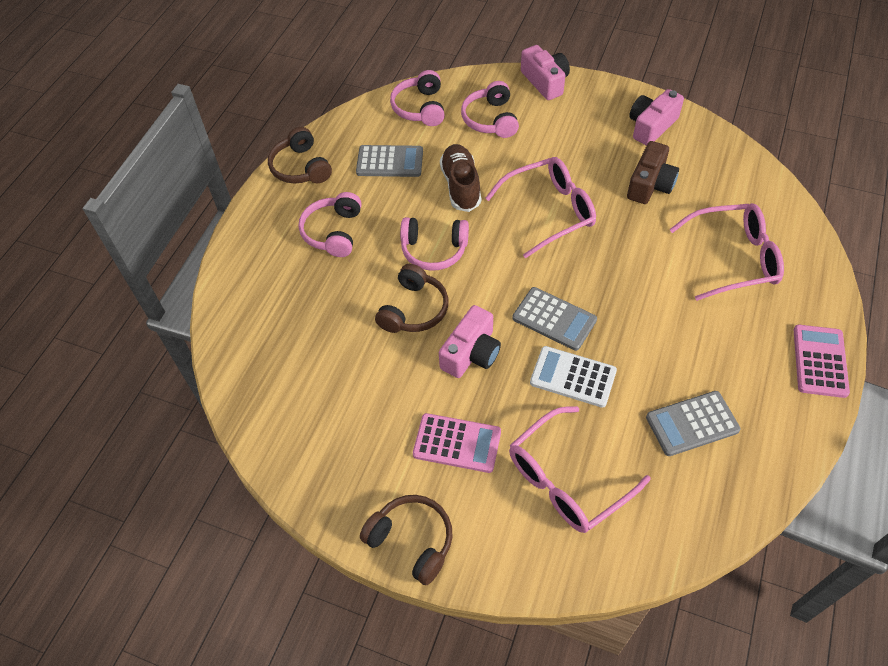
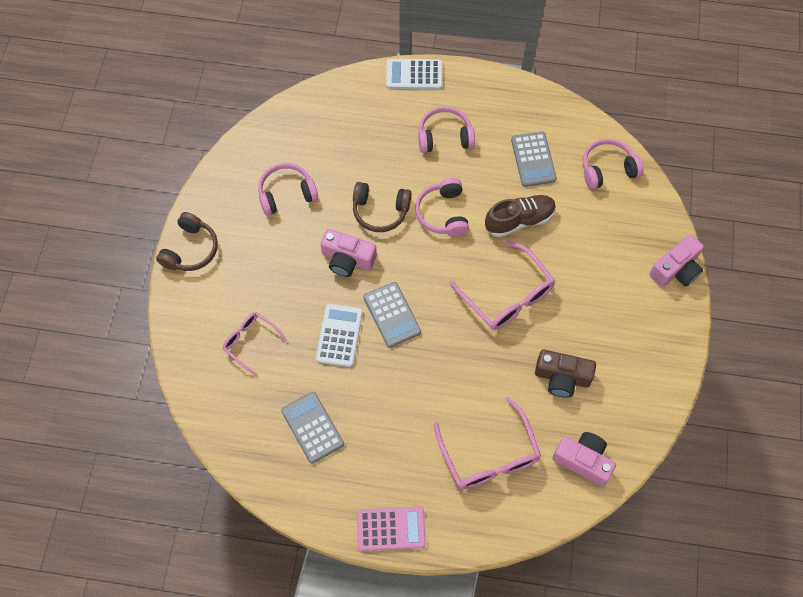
camera: 75 degrees right, 10 degrees up
(237, 247) = (414, 75): none -> white calculator
(301, 167) = (509, 95): brown headphones -> none
(457, 443) = (268, 264): pink calculator -> none
(490, 119) = (609, 230): pink headphones -> pink headphones (286, 194)
(554, 319) = (392, 315): grey calculator -> grey calculator turned 45 degrees counterclockwise
(567, 480) = (250, 342): pink glasses -> pink glasses, size x0.60
(651, 126) = (641, 373): pink camera -> pink camera (583, 460)

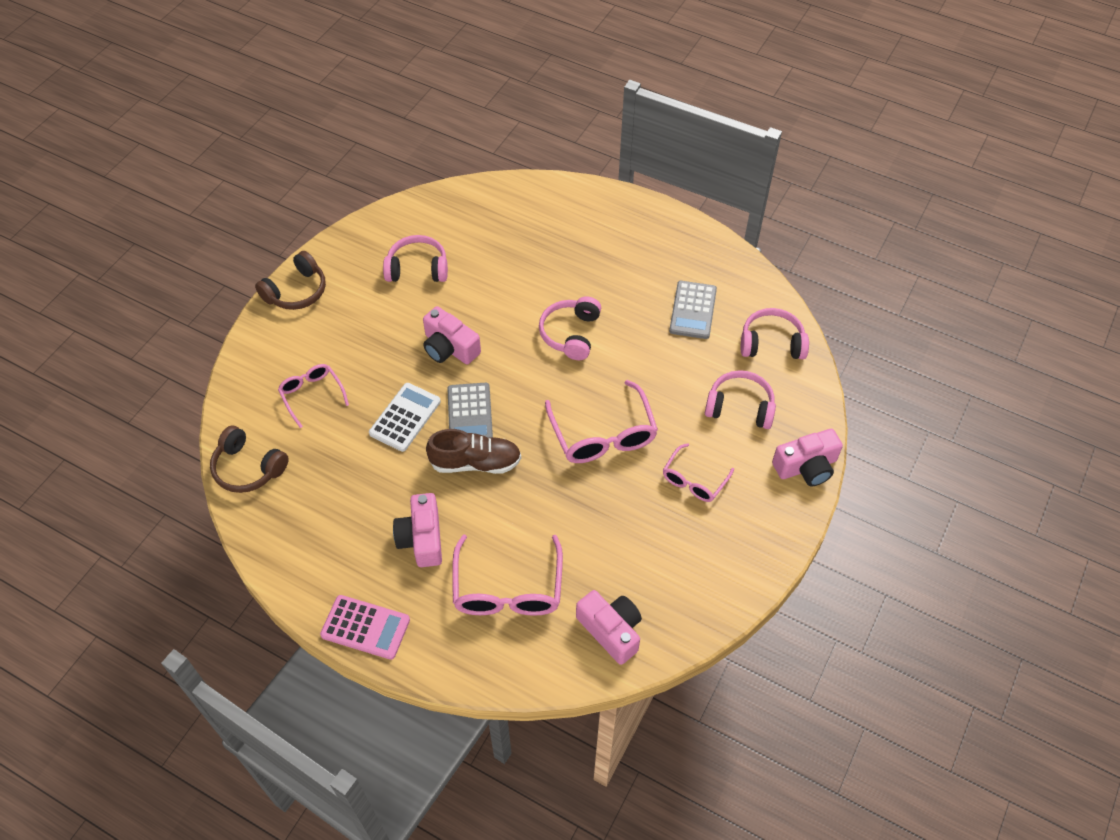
camera: 20 degrees right, 10 degrees down
(312, 427) = (333, 497): grey calculator -> none
(380, 211) = (505, 312): brown headphones -> brown headphones (248, 468)
(401, 437) = (422, 538): none -> pink camera
(414, 75) = (602, 196): white calculator -> none
(445, 136) = (607, 262): pink headphones -> pink headphones (740, 407)
(519, 220) = (650, 364): brown shoe -> brown shoe (475, 462)
(562, 377) = (626, 536): brown camera -> none
(595, 311) = (694, 480): none -> pink glasses

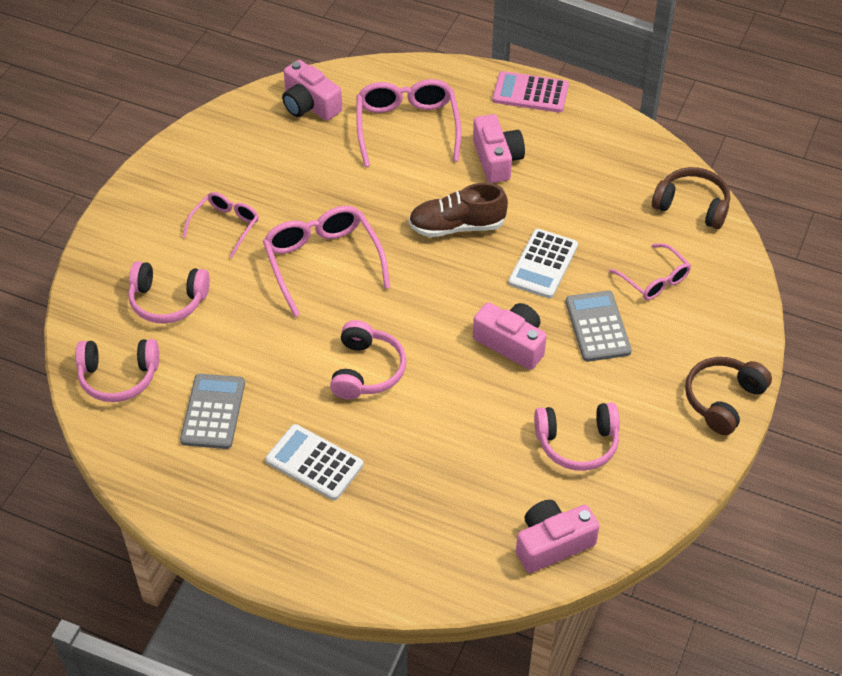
camera: 175 degrees right, 5 degrees down
(470, 415) = (472, 272): grey calculator -> grey calculator (597, 327)
(615, 268) = (314, 463): none -> white calculator
(806, 467) = (104, 246): pink camera -> pink camera (552, 544)

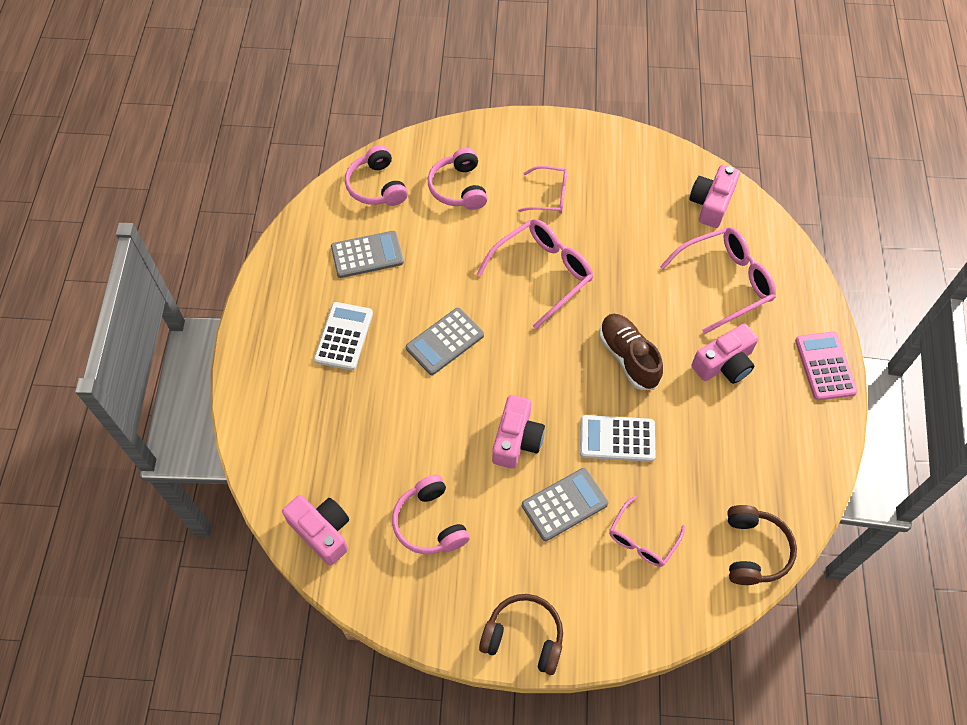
camera: 70 degrees right, 10 degrees up
(367, 370) = (445, 342): pink headphones -> grey calculator

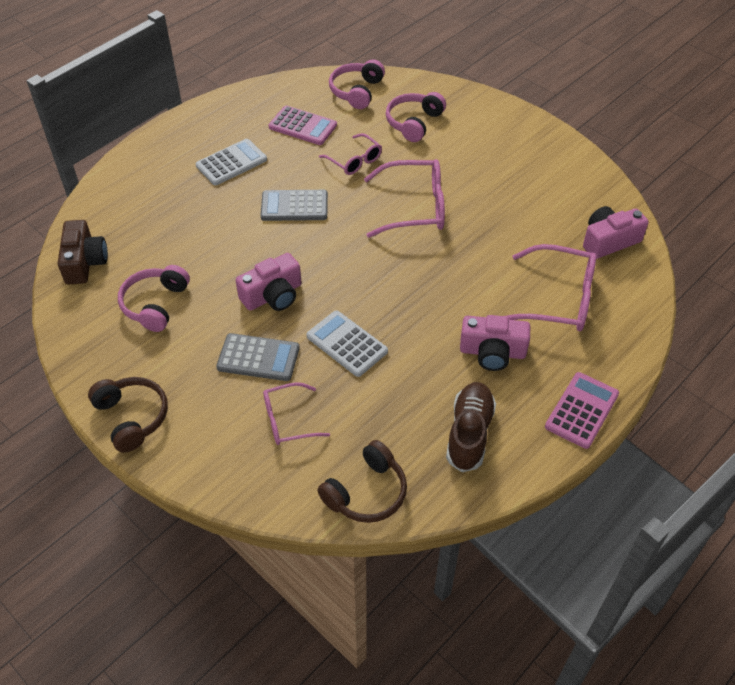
camera: 40 degrees right, 10 degrees down
(322, 531) = (84, 262): pink camera -> brown camera
(367, 255) = (303, 126): grey calculator -> pink calculator
(549, 196) = (477, 164): pink glasses -> pink glasses (354, 161)
(628, 357) = (418, 298): brown shoe -> brown shoe (469, 433)

